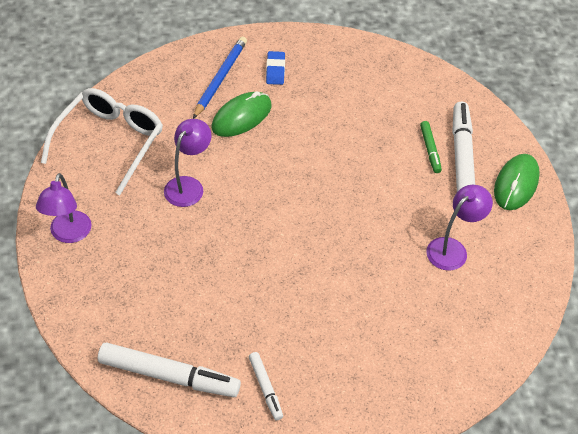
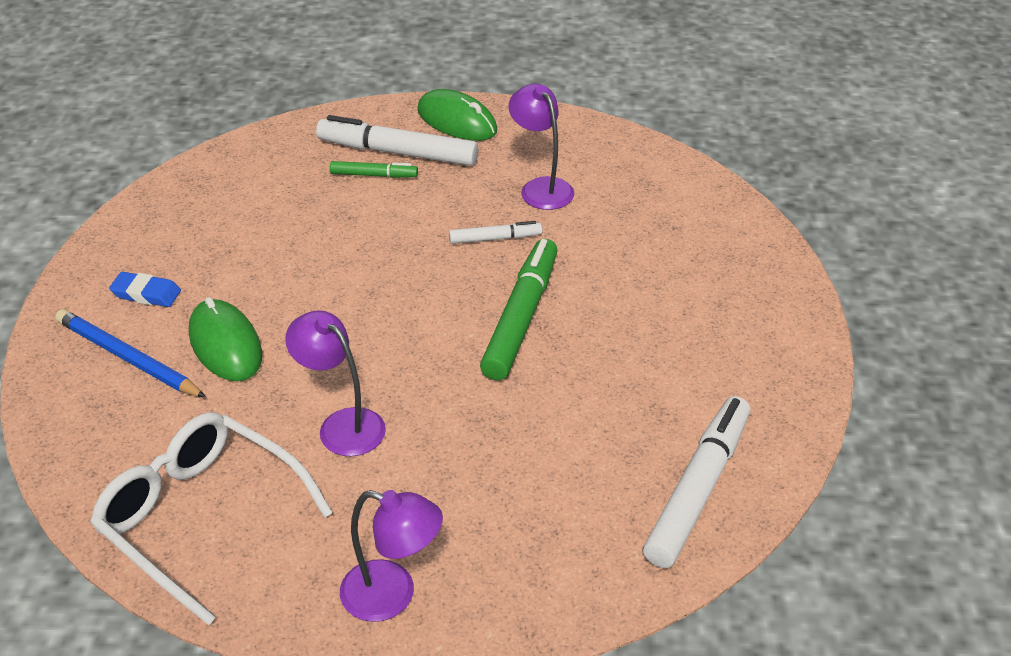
camera: 75 degrees left, 10 degrees down
(265, 388) = (729, 388): white marker -> white marker (495, 238)
(305, 258) = (521, 317): none -> green marker

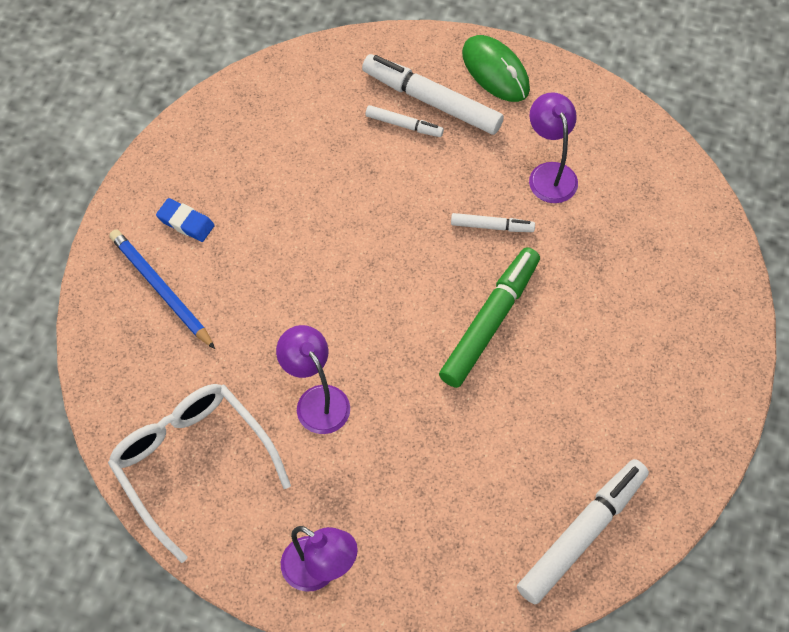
camera: 15 degrees right, 20 degrees up
(225, 344) = (240, 294): green mouse -> none
(374, 175) = (404, 125): green marker -> white marker

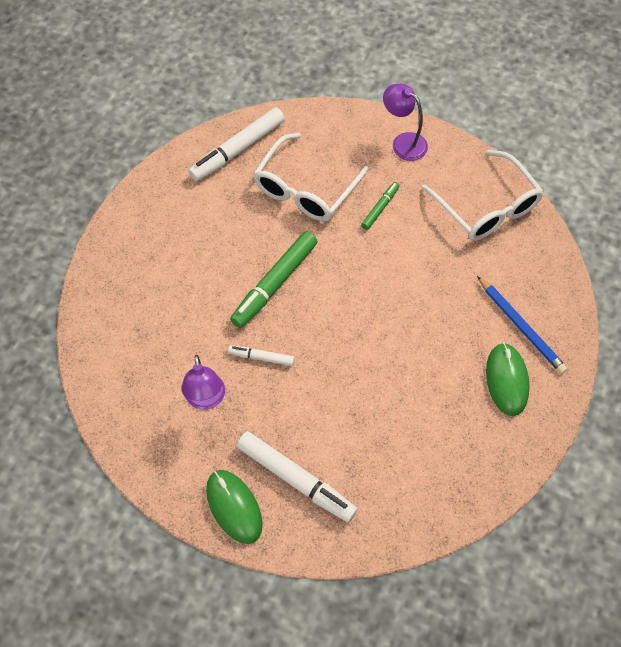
camera: 175 degrees left, 0 degrees up
(186, 222) = (507, 380): blue eraser -> green mouse
(316, 400) = (403, 240): purple lamp -> none
(352, 448) = (380, 208): none -> green marker
(404, 125) = (323, 456): white marker -> none
(466, 472) = (305, 189): none -> white glasses

